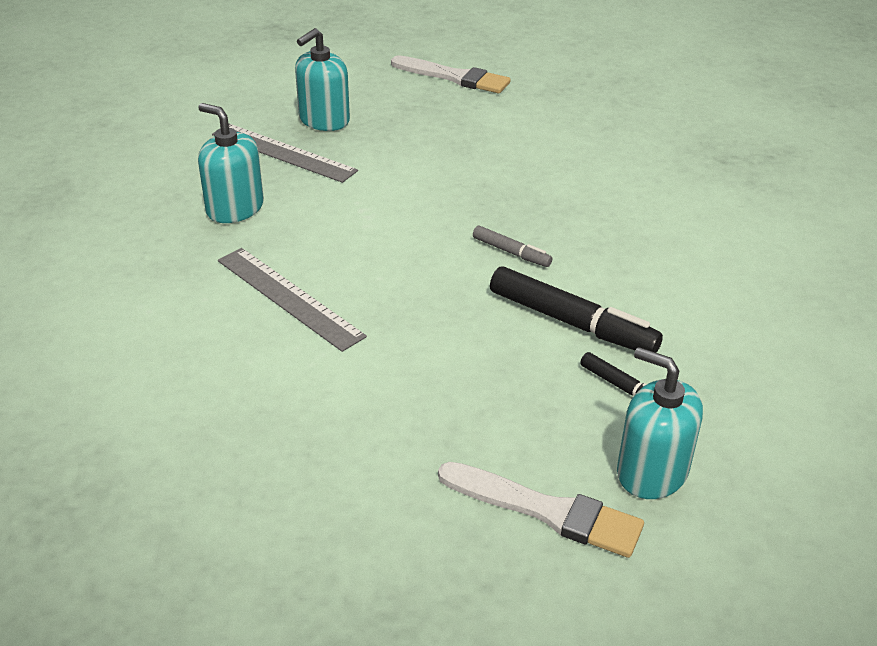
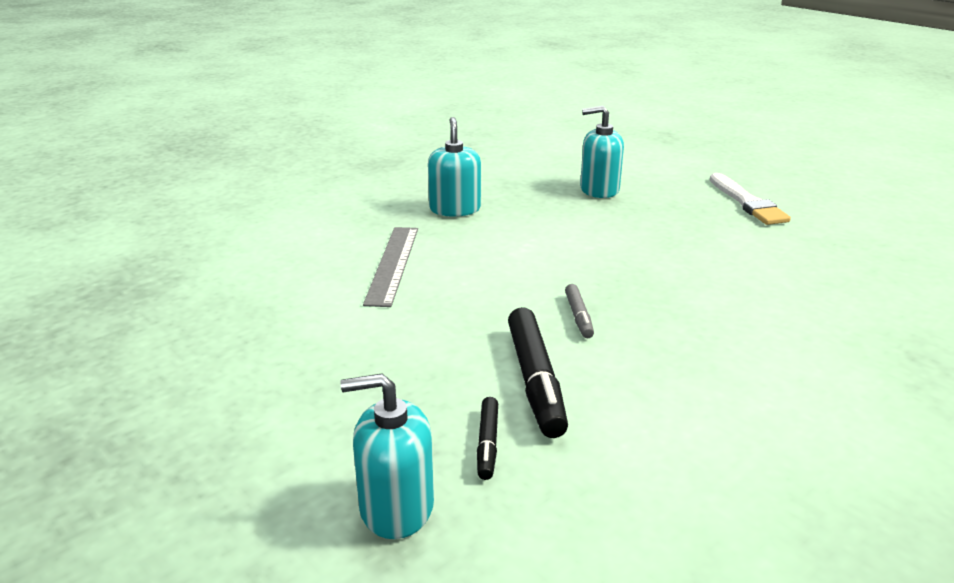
camera: 50 degrees right, 10 degrees down
(283, 152) = (539, 195): grey ruler -> none
(546, 511) = (286, 470): white brush -> none
(652, 472) = (396, 507): turquoise soap dispenser -> turquoise soap dispenser turned 90 degrees counterclockwise

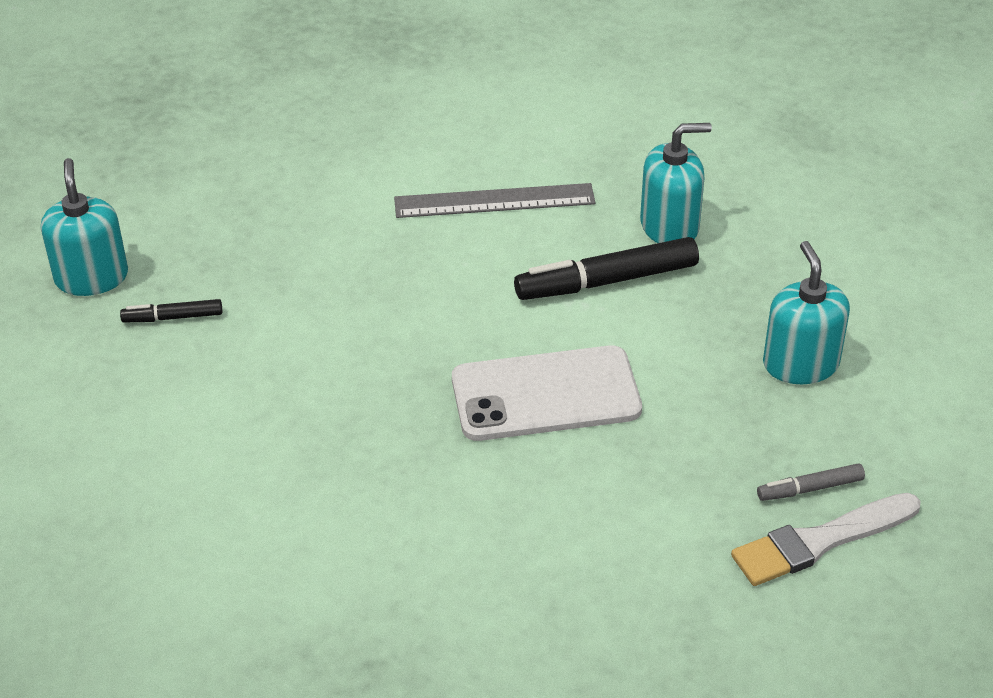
camera: 80 degrees right, 15 degrees up
(535, 381) = (273, 339): black marker -> black marker (606, 281)
(578, 316) = (406, 362): grey marker -> grey marker (810, 489)
(620, 265) = (545, 394): none -> white phone

